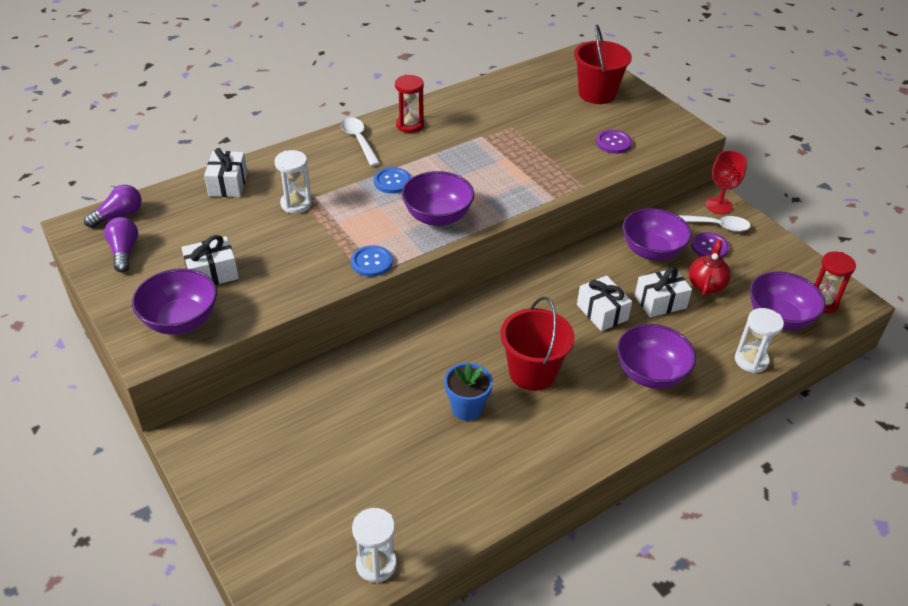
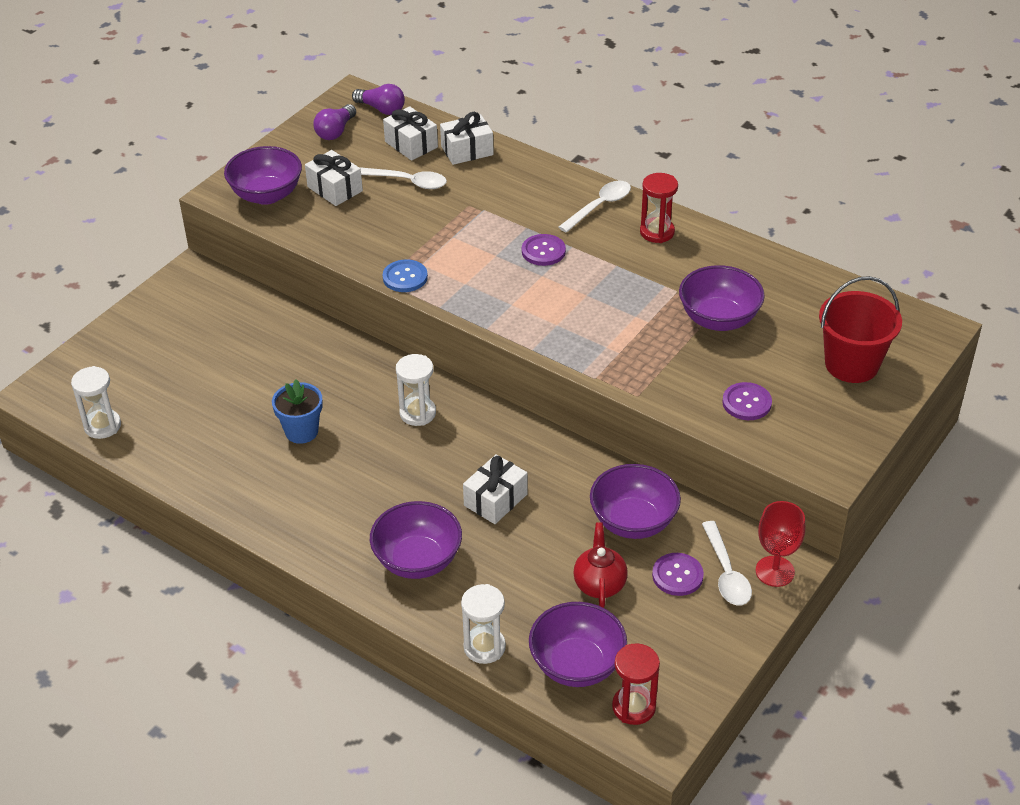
camera: 70 degrees right, 0 degrees up
(124, 252) = (335, 131): purple light bulb -> purple light bulb turned 150 degrees clockwise
(242, 227) = (408, 182): none -> white spoon
(296, 204) = (464, 201): white hourglass -> white hourglass (417, 413)
(392, 181) = (543, 251): blue button -> purple button
(437, 216) = (504, 299): purple bowl -> purple bowl (718, 319)
(532, 372) = (373, 466): red bucket -> none
(660, 302) = (542, 547): white gift -> white gift (411, 144)
(706, 285) = (599, 584): red teapot -> red teapot turned 90 degrees counterclockwise

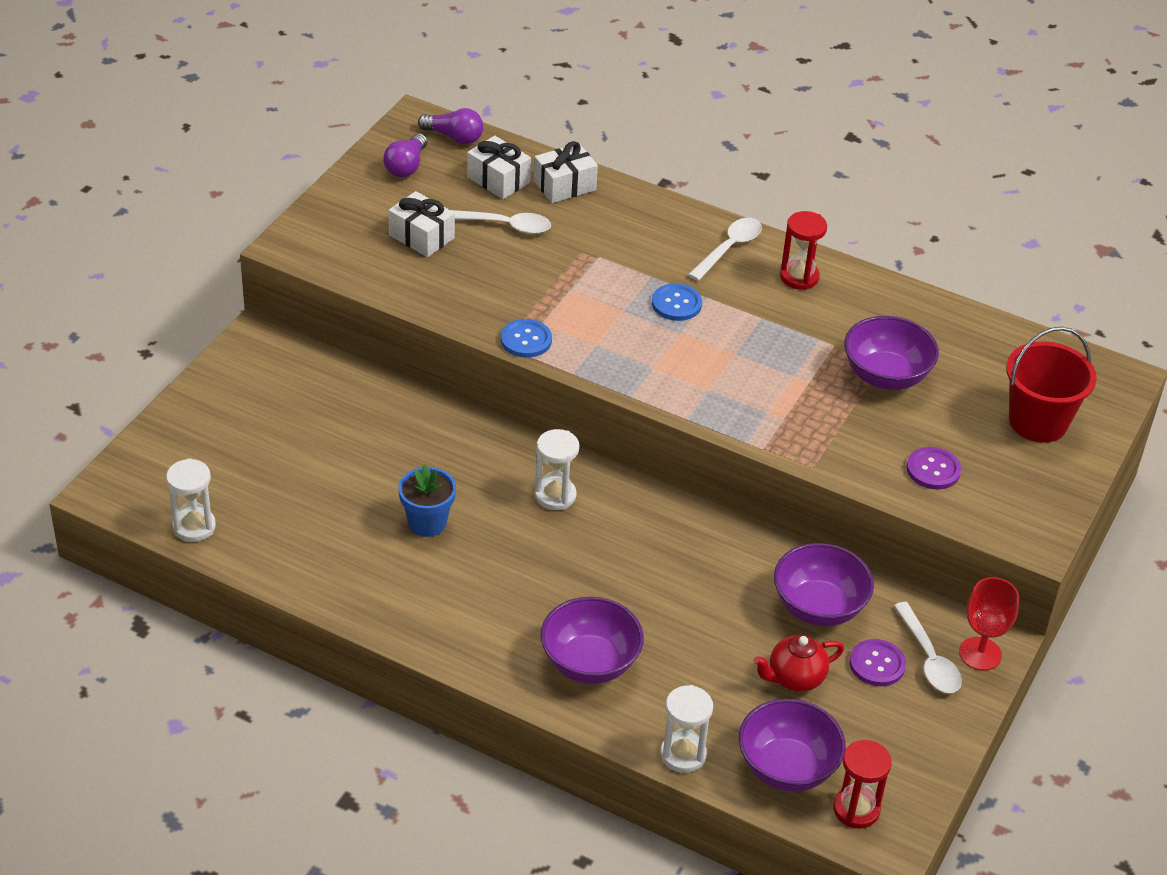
camera: 10 degrees left, 0 degrees up
(266, 195) = (343, 246): purple bowl -> none
(495, 500) = (662, 590): white gift -> none
(543, 251) = (676, 304): purple button -> blue button
(599, 584) = (795, 678): red teapot -> red teapot turned 105 degrees counterclockwise

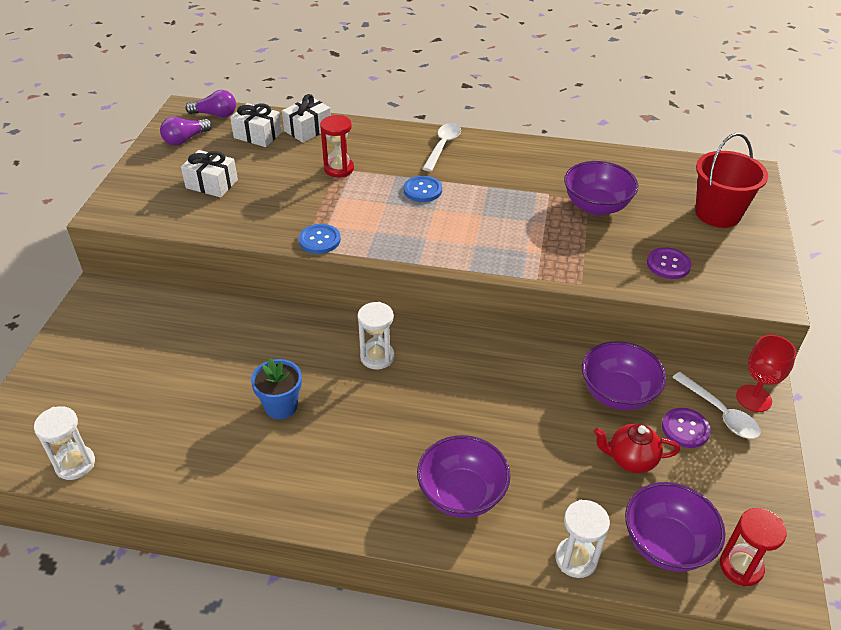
camera: 15 degrees left, 0 degrees up
(406, 166) = (185, 139): purple light bulb -> purple light bulb turned 45 degrees clockwise
(505, 225) = (273, 164): white spoon -> none
(795, 678) = (630, 459): red teapot -> red teapot turned 45 degrees clockwise
(799, 277) = (500, 154): red hourglass -> red hourglass (339, 169)

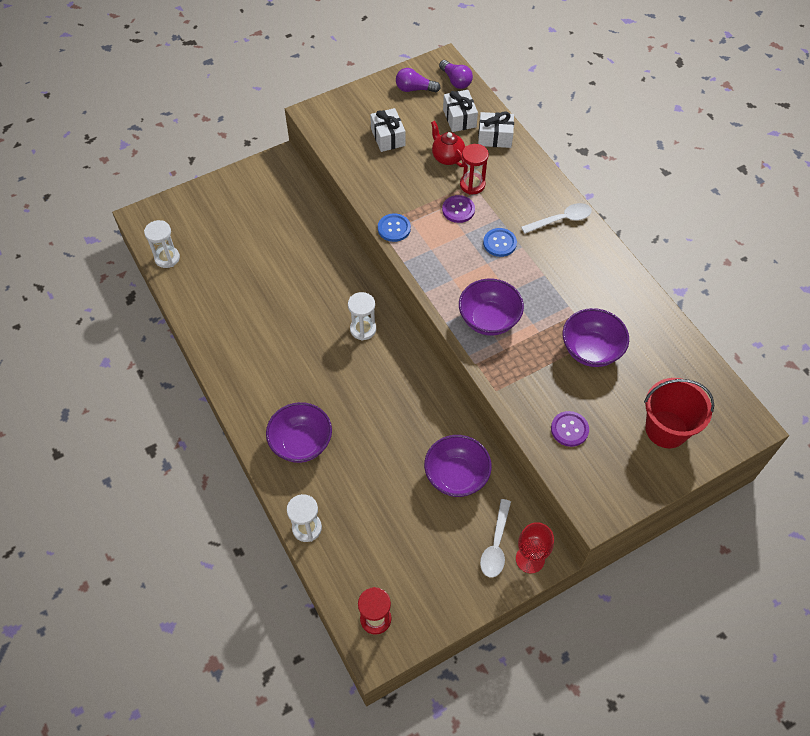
camera: 50 degrees right, 15 degrees up
(281, 406) = (283, 313): blue flower pot -> none
(630, 459) = (406, 514): red teapot -> red teapot (447, 157)
(666, 544) = (357, 569): purple bowl -> purple bowl (489, 320)
(685, 429) = (462, 532): purple button -> purple button (458, 210)

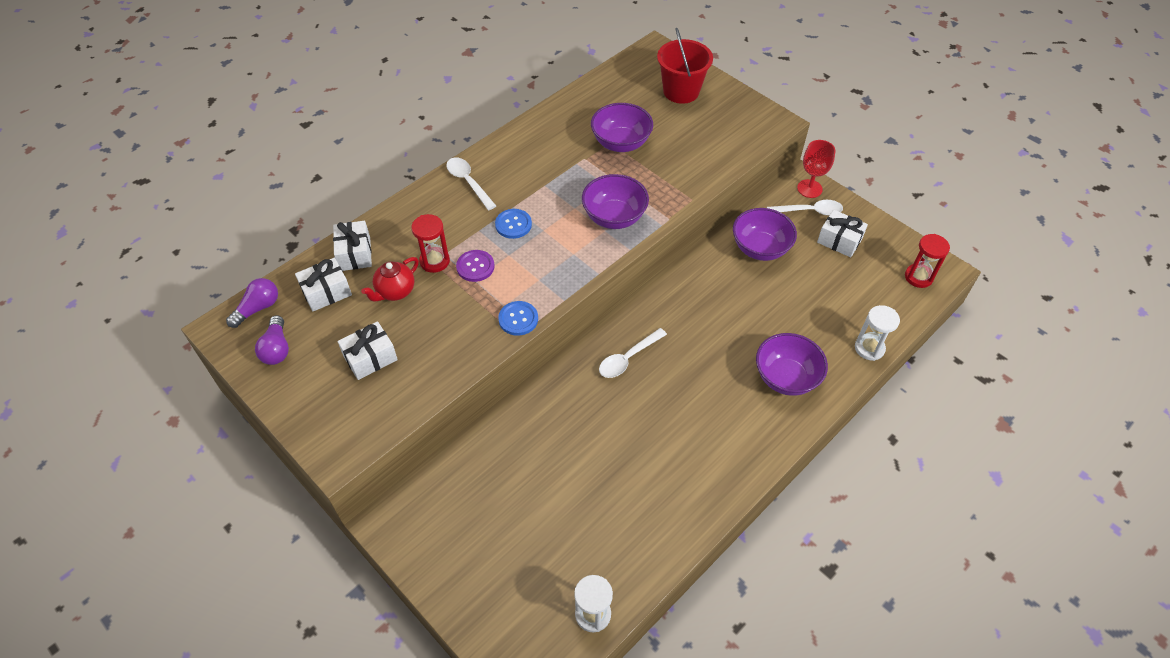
camera: 105 degrees left, 5 degrees down
(363, 329) = (628, 358): white hourglass -> white spoon
(446, 558) = (839, 241): none -> white gift
(569, 429) = (709, 146): purple button -> none

